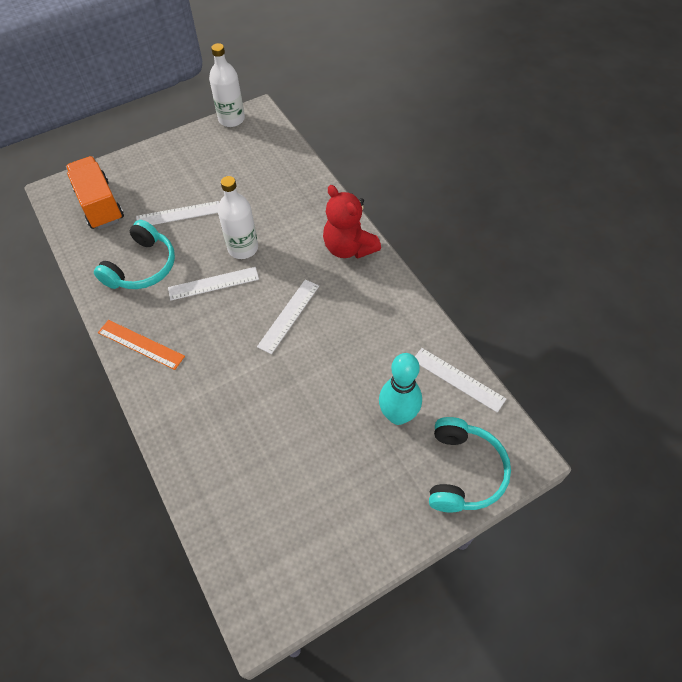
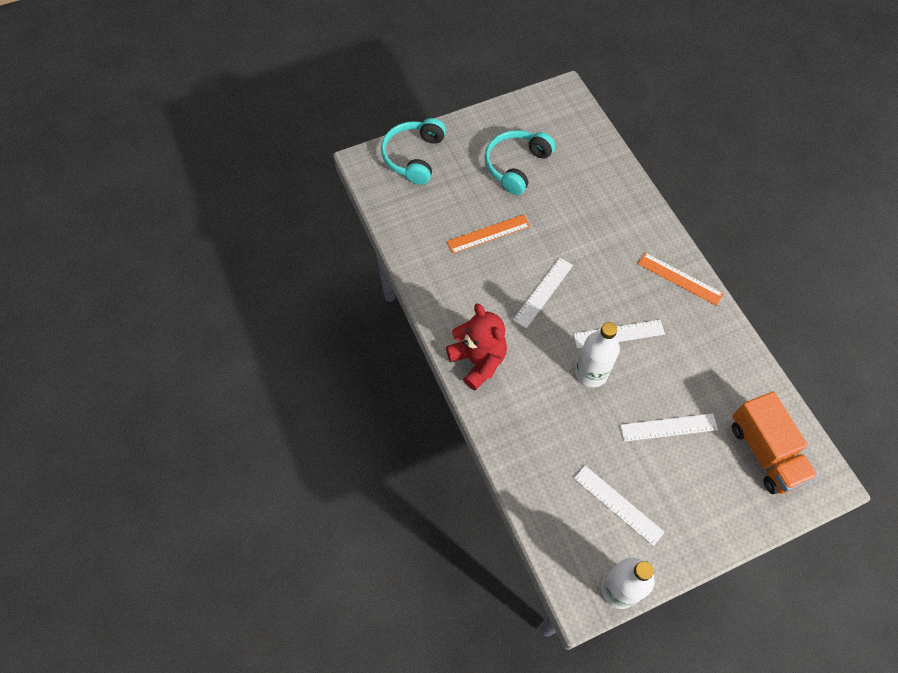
camera: 175 degrees left, 5 degrees up
(142, 267) = (696, 361): turquoise headphones -> turquoise headphones (516, 166)
(353, 374) = (488, 234): none -> orange ruler
(398, 415) = (456, 198): turquoise bowling pin -> none
(458, 379) = (399, 221): white ruler -> white ruler (618, 505)

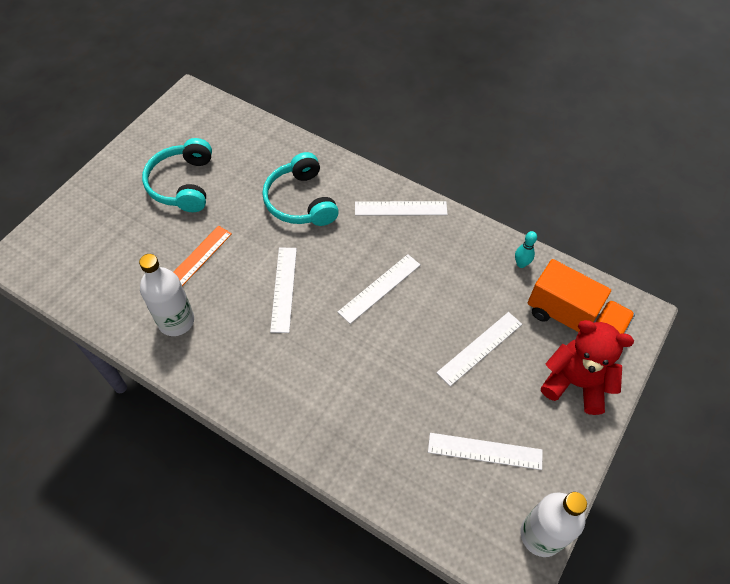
camera: 35 degrees left, 5 degrees down
(414, 157) = (68, 226): turquoise headphones -> turquoise headphones (301, 201)
(478, 361) = (260, 393): red teddy bear -> red teddy bear (575, 383)
(591, 373) = (378, 339): white bottle -> white bottle (176, 321)
(680, 278) = (400, 208): orange ruler -> white ruler
(752, 381) = (521, 264): none -> turquoise bowling pin

